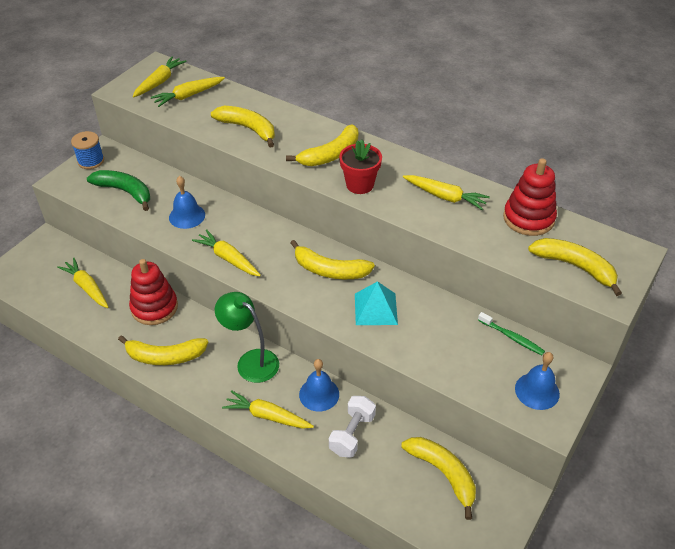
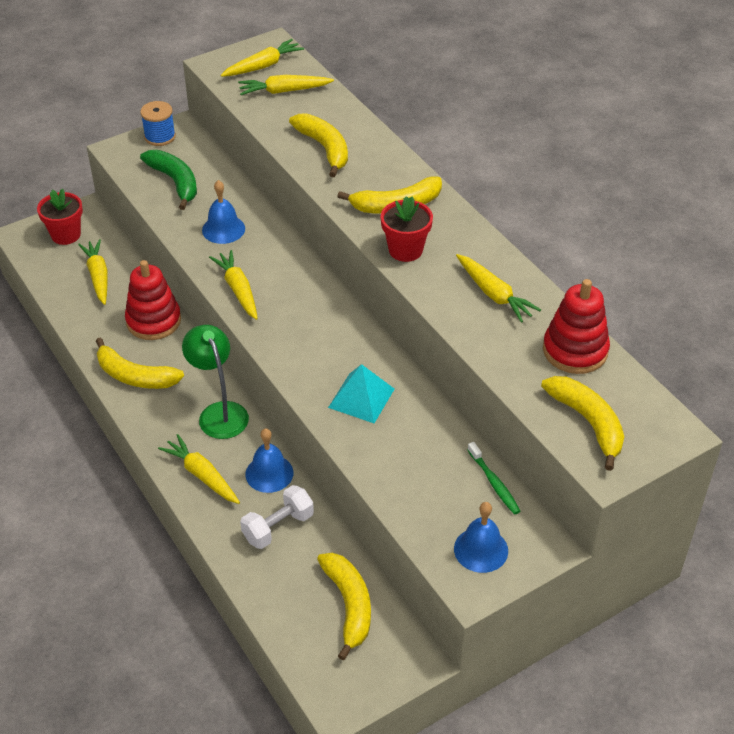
camera: 25 degrees right, 0 degrees up
(39, 263) = (66, 235): none -> red flower pot
(329, 270) = (338, 339): yellow banana -> none

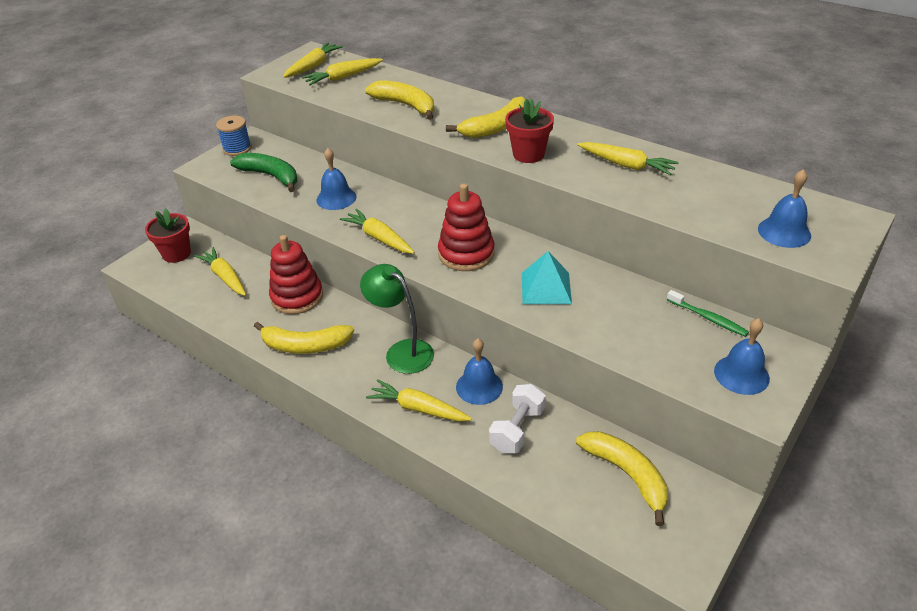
camera: 20 degrees left, 5 degrees down
(575, 350) = (725, 185): red stacking toy -> red stacking toy (466, 254)
(588, 423) = (784, 232): yellow banana -> blue bell

